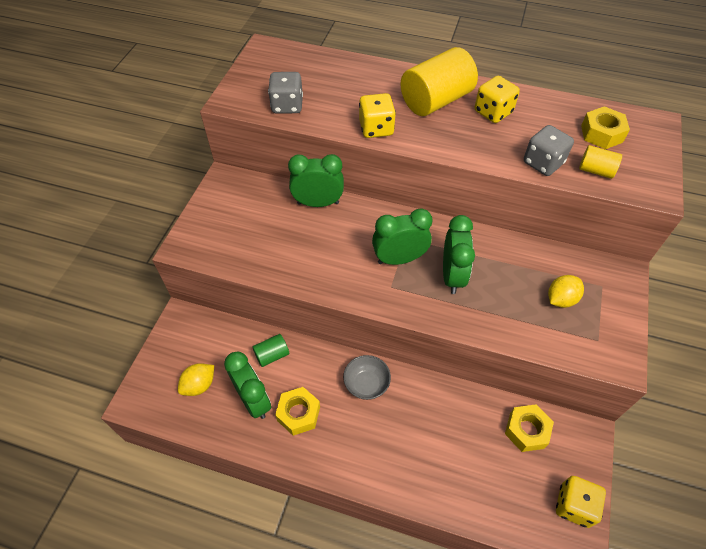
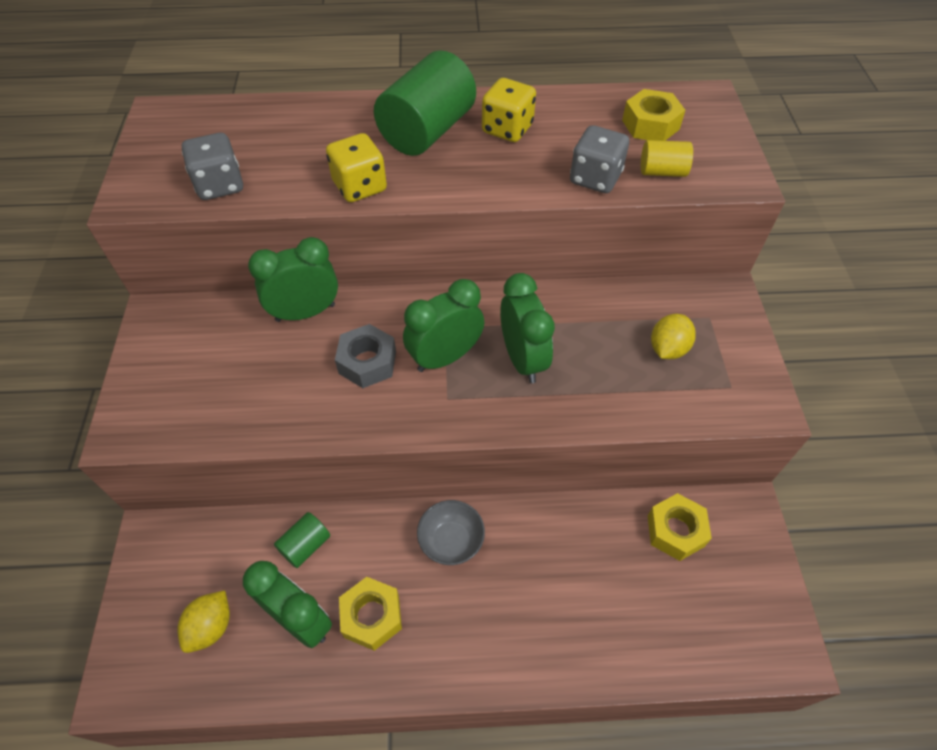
camera: 20 degrees left, 0 degrees up
(347, 247) = (367, 362): none -> grey nut
(436, 101) = (427, 131): yellow cylinder -> green cylinder
(574, 505) = (766, 607): yellow dice -> none

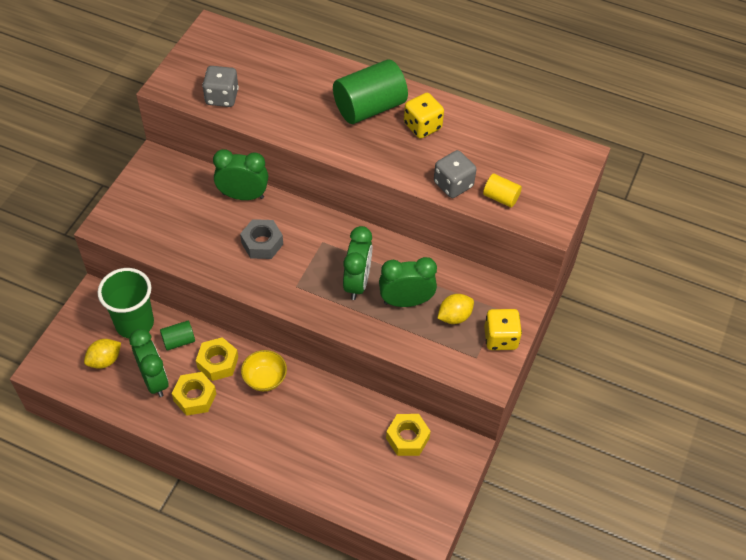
camera: 25 degrees right, 0 degrees up
(229, 550) = (134, 323): none -> green cup
(360, 187) = (303, 131): yellow dice -> yellow dice (500, 338)
(445, 357) = (310, 261): green clock -> green clock (406, 301)
(451, 541) = (265, 378): grey bowl -> yellow bowl
(650, 125) = (521, 160): yellow nut -> yellow nut (218, 363)

